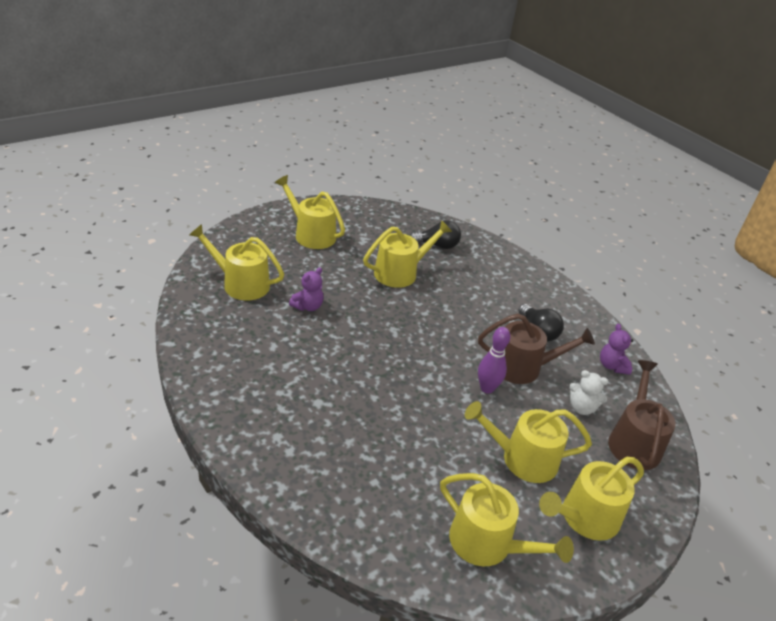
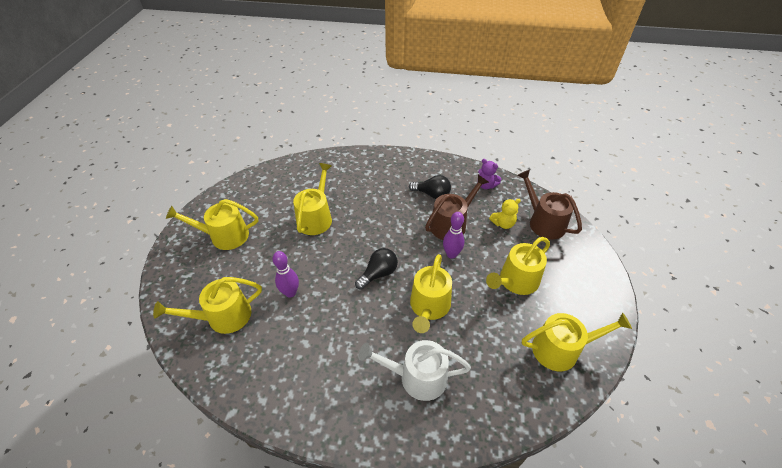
camera: 40 degrees left, 10 degrees up
(308, 306) = (290, 292): purple teddy bear -> purple bowling pin
(324, 441) = (417, 377): none -> white watering can
(437, 245) = (313, 180): black light bulb -> black light bulb (378, 274)
(581, 408) = (503, 224): white teddy bear -> yellow teddy bear
(584, 517) = (575, 287): yellow watering can -> yellow watering can (429, 307)

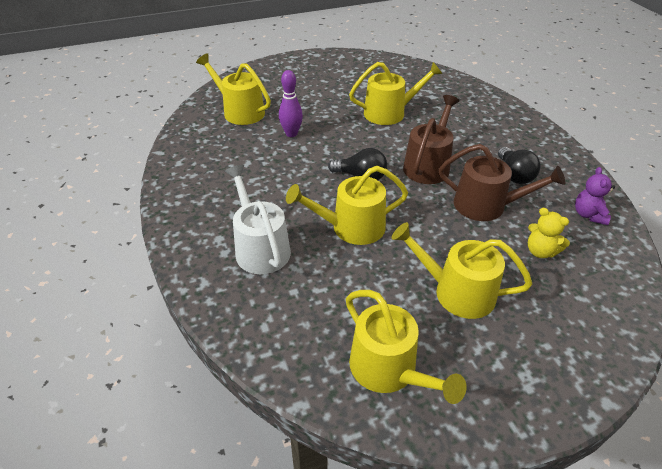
camera: 60 degrees right, 5 degrees down
(224, 236) = (318, 77): yellow watering can -> none
(451, 254) = (441, 221): purple bowling pin -> none
(543, 222) = (593, 293): brown watering can -> brown watering can (428, 165)

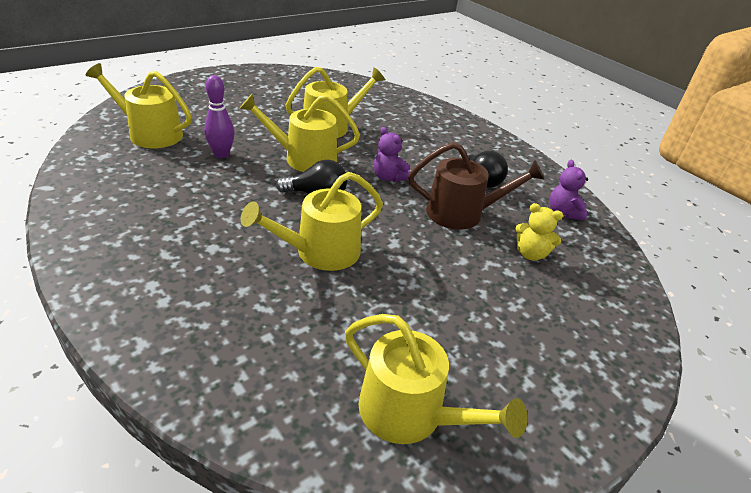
camera: 20 degrees left, 5 degrees down
(260, 248) = (211, 289): white watering can -> none
(428, 165) = (388, 177): brown watering can -> purple teddy bear
(457, 292) = (459, 309): yellow watering can -> yellow watering can (304, 158)

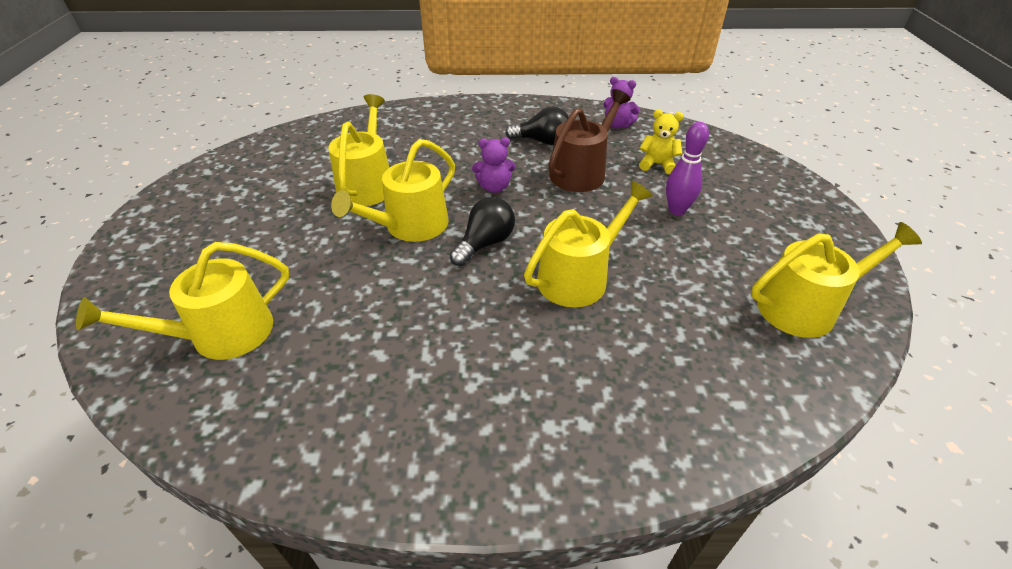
camera: 50 degrees left, 5 degrees up
(221, 154) = (341, 285): purple bowling pin -> purple bowling pin (677, 210)
(320, 252) = (579, 277): yellow watering can -> yellow watering can turned 135 degrees counterclockwise
(530, 254) = (657, 164): yellow teddy bear -> yellow teddy bear turned 135 degrees counterclockwise

